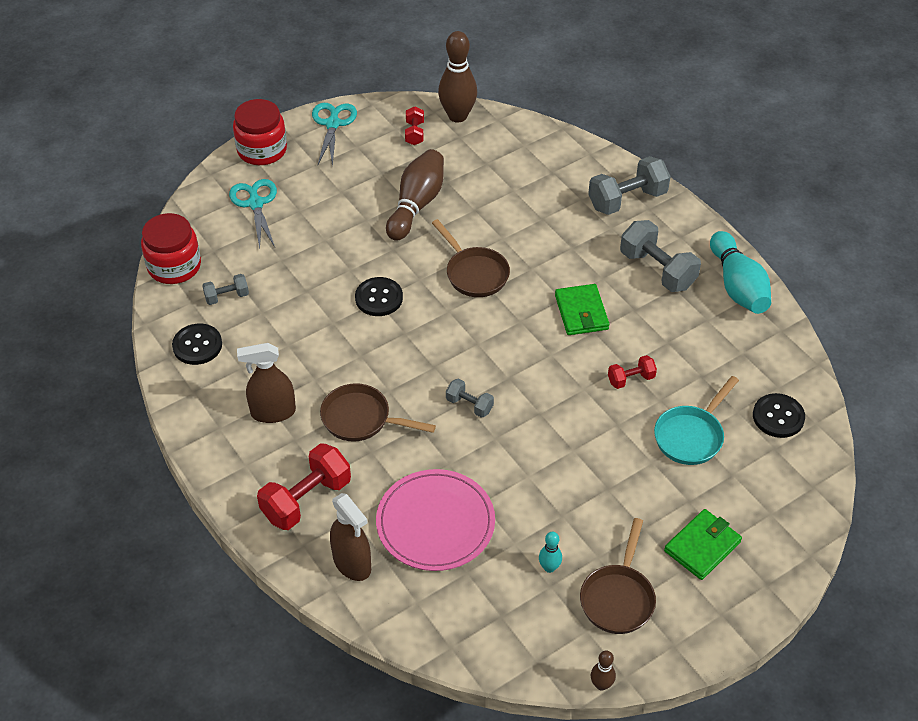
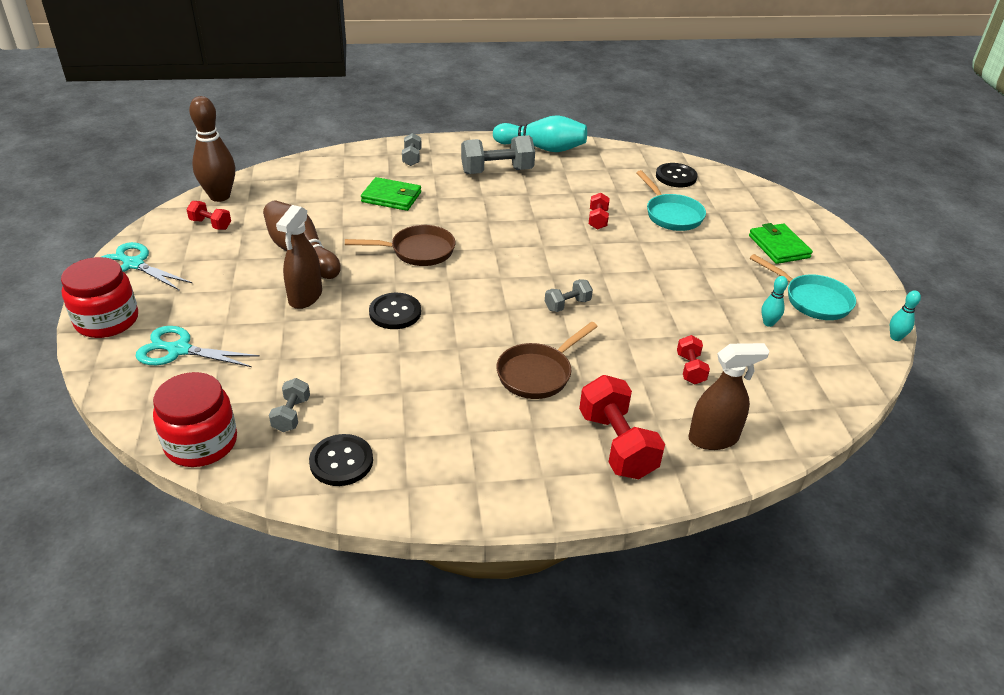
camera: 65 degrees left, 10 degrees down
(273, 412) = (485, 432): brown spray bottle -> brown spray bottle (305, 297)
(435, 523) = (690, 369): pink plate -> red dumbbell
(581, 312) = (510, 217): green wallet -> green wallet (391, 197)
(601, 685) = (895, 337): brown bowling pin -> turquoise bowling pin
(618, 598) = (812, 300): brown pan -> turquoise pan
(627, 200) = (412, 158): grey dumbbell -> grey dumbbell, size x0.53

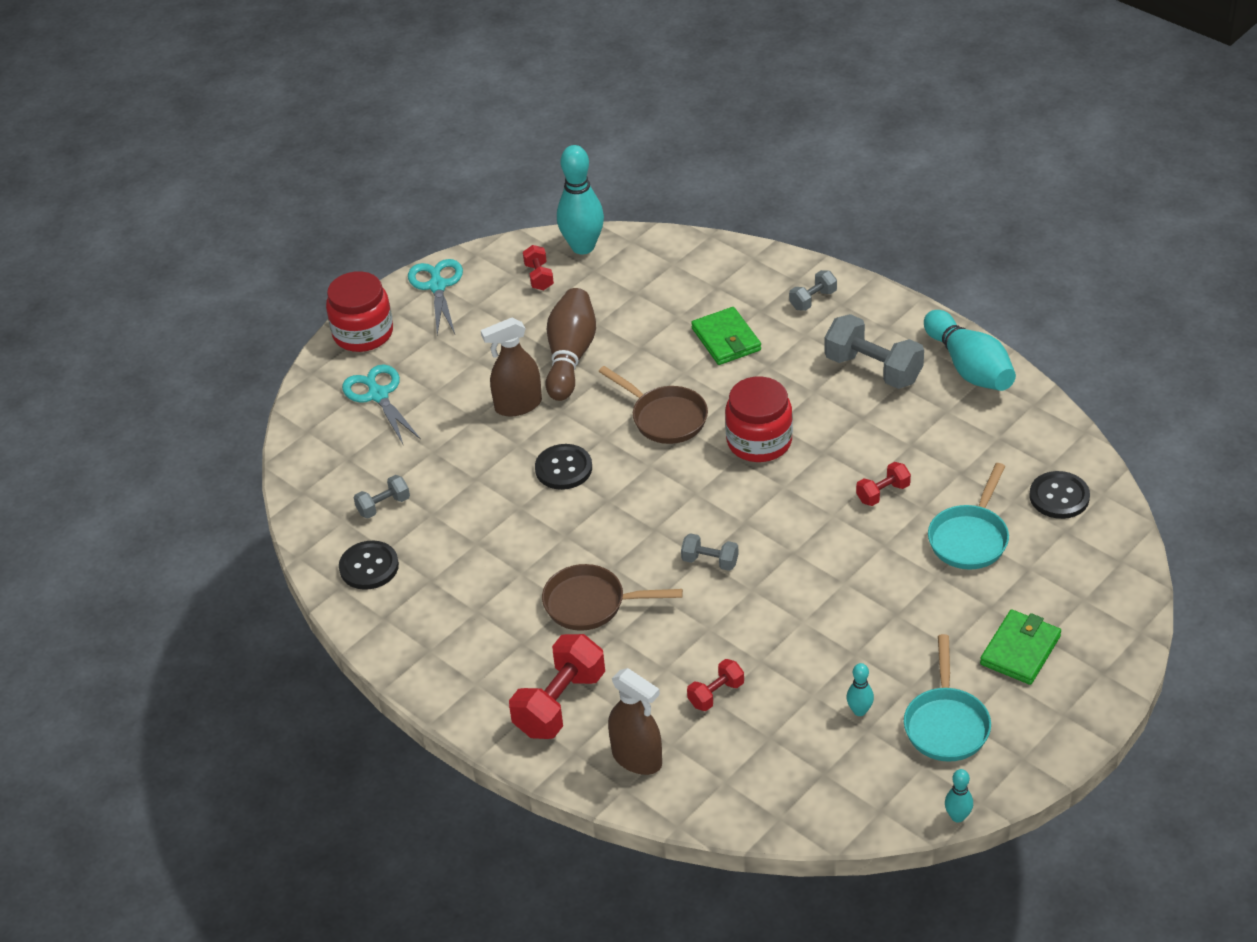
camera: 55 degrees right, 5 degrees up
(201, 443) = (307, 486): red jar -> red jar (759, 441)
(220, 196) = (583, 247): brown bowling pin -> turquoise bowling pin

